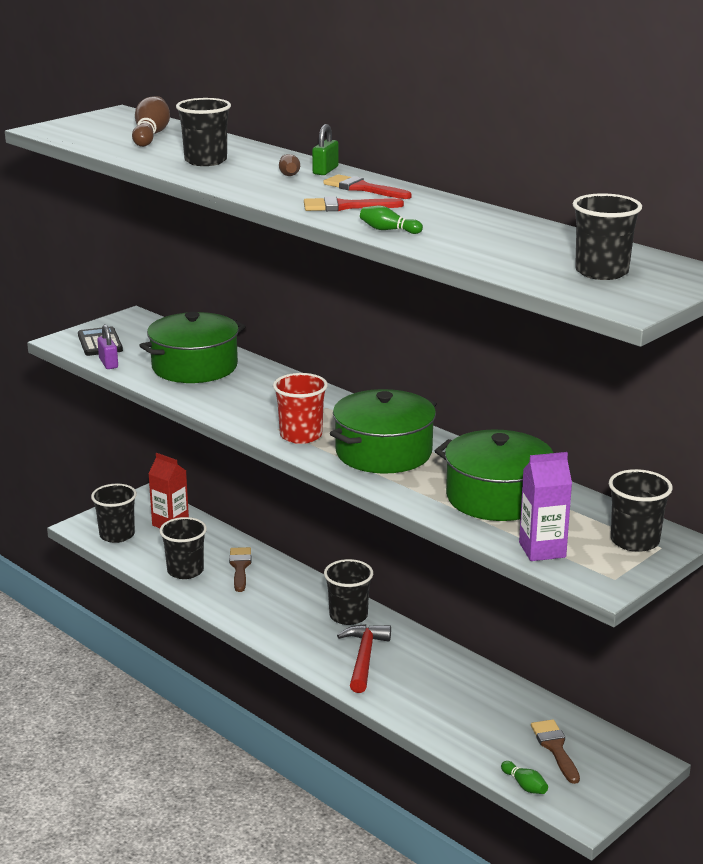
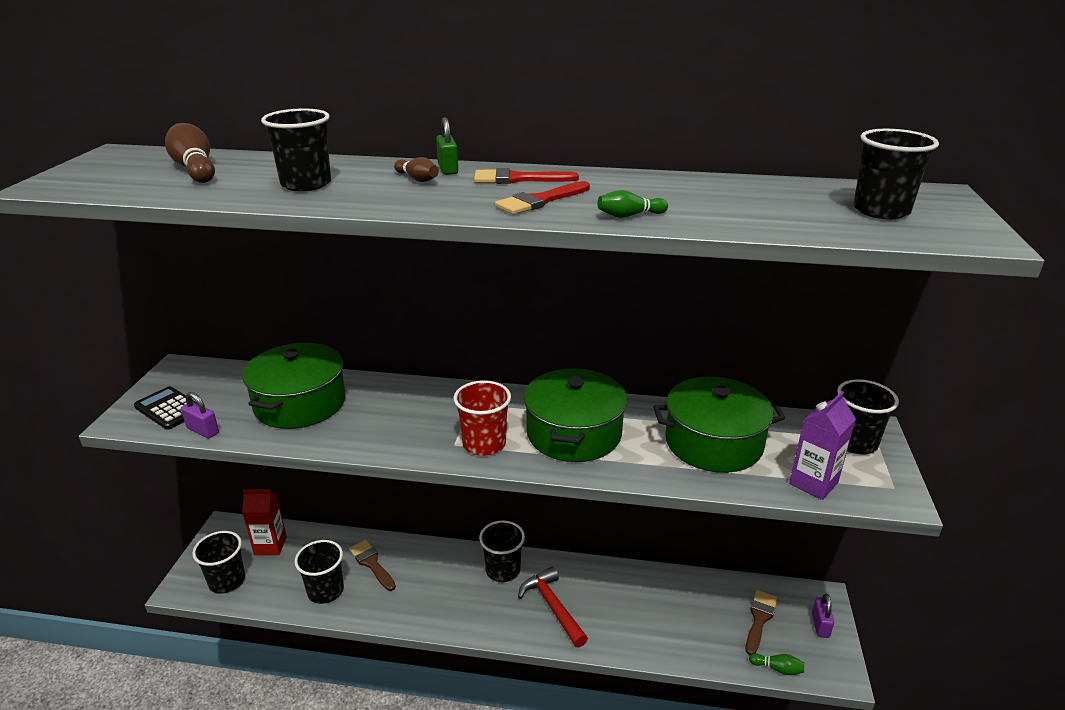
camera: 35 degrees left, 5 degrees up
(555, 748) = (759, 619): brown brush -> brown brush turned 75 degrees clockwise
(613, 779) = (820, 625): none -> purple padlock

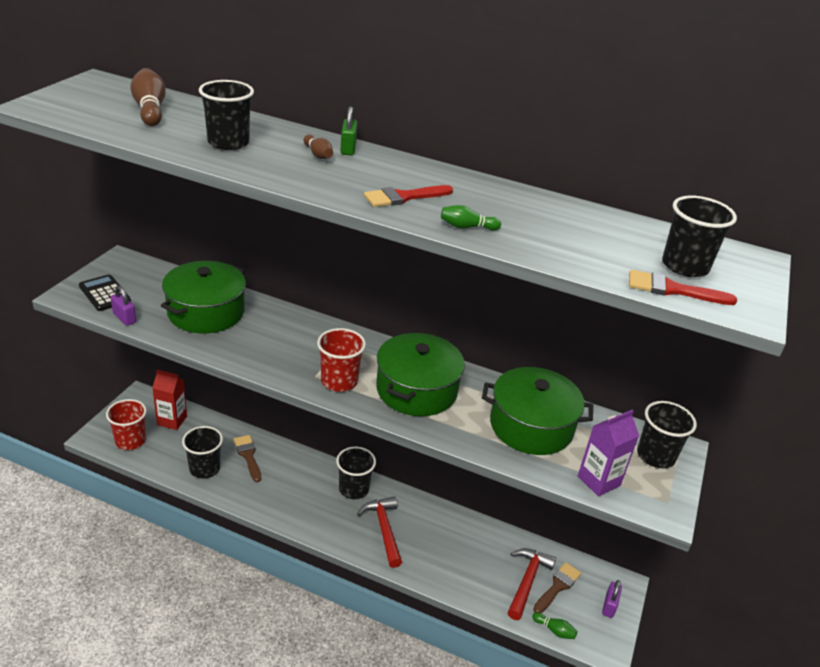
camera: 10 degrees right, 5 degrees up
(227, 581) = (130, 441): black cup -> red cup
(517, 179) = (399, 171): red brush -> red brush (672, 290)
(726, 622) = (527, 581): none -> red hammer

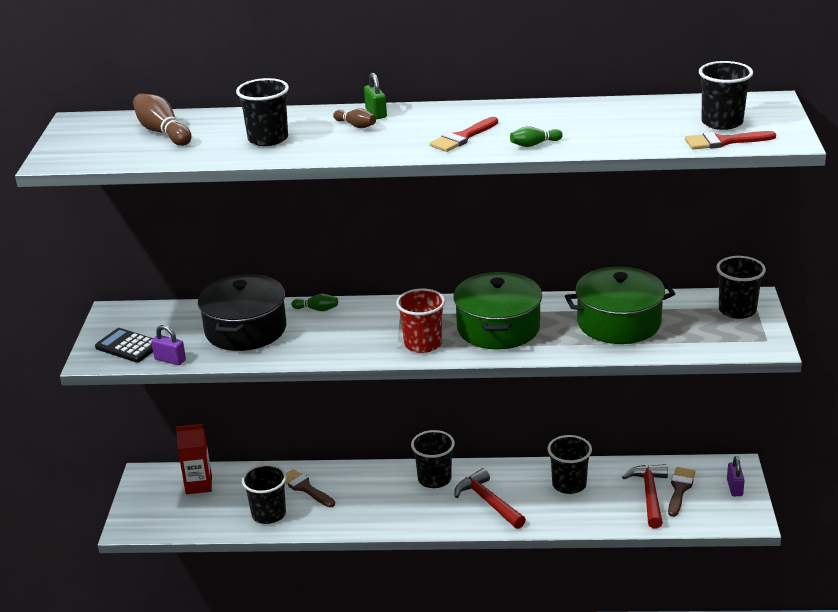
camera: 15 degrees left, 5 degrees down
(130, 441) = (169, 517): red cup -> none
(206, 312) = (245, 330): green pot -> black pot
(462, 540) = (569, 484): none -> black cup
(554, 630) = (697, 523): green bowling pin -> green bowling pin (317, 309)
(598, 481) = (702, 344): purple carton -> none

